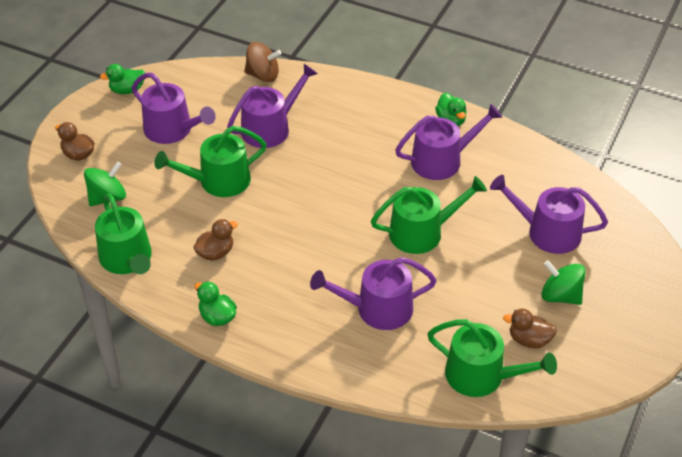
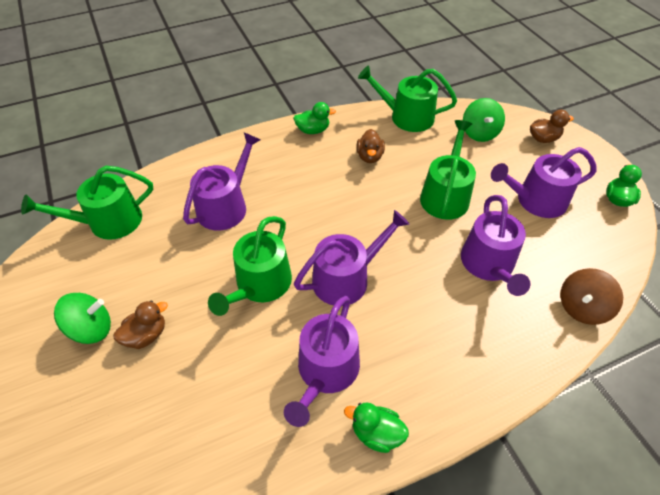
camera: 130 degrees right, 5 degrees up
(529, 340) = (92, 271): brown duck -> brown duck (146, 335)
(547, 232) = (152, 383): purple watering can -> purple watering can (346, 278)

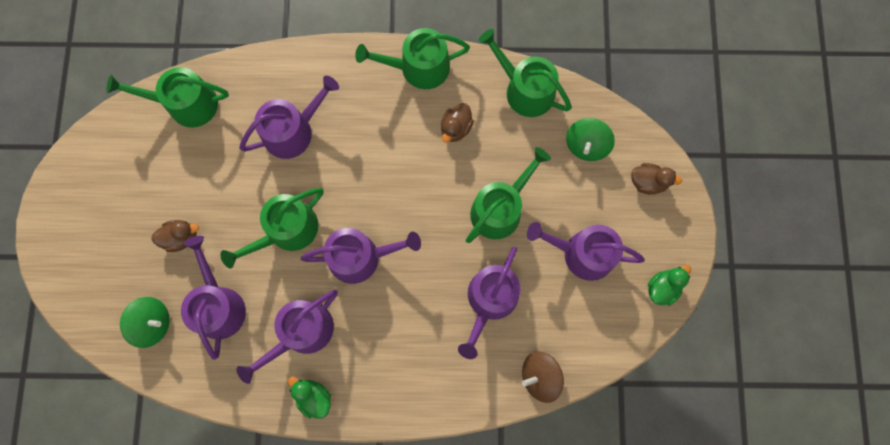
camera: 25 degrees right, 25 degrees up
(91, 328) = (142, 212): green spinning top -> green spinning top (153, 323)
(218, 384) = (219, 305): none -> purple watering can
(313, 130) = (418, 68): green duck -> green watering can

